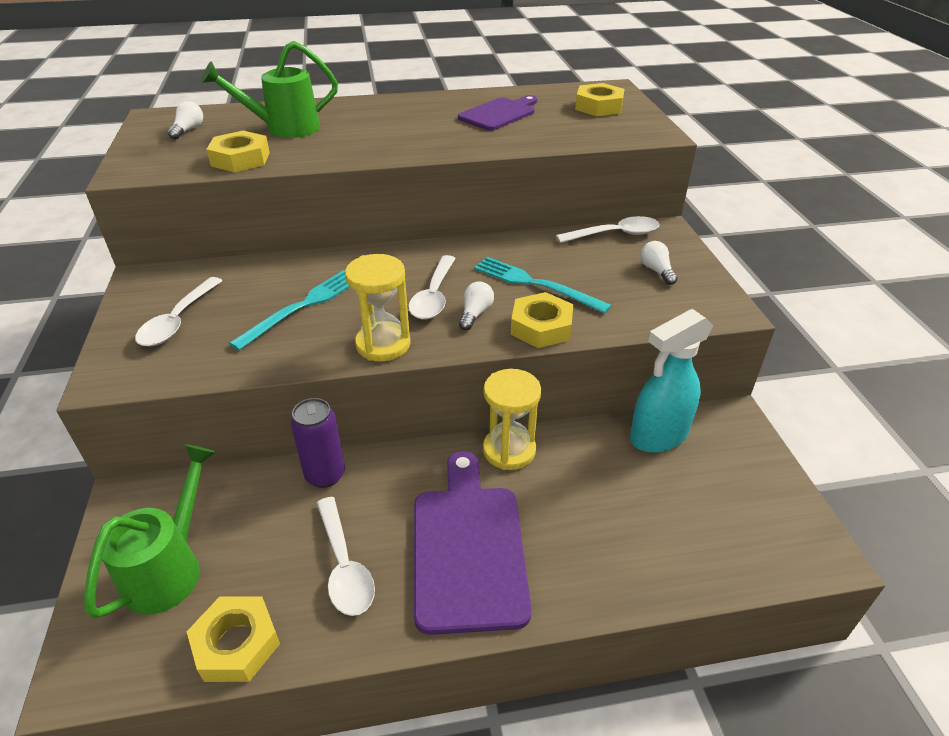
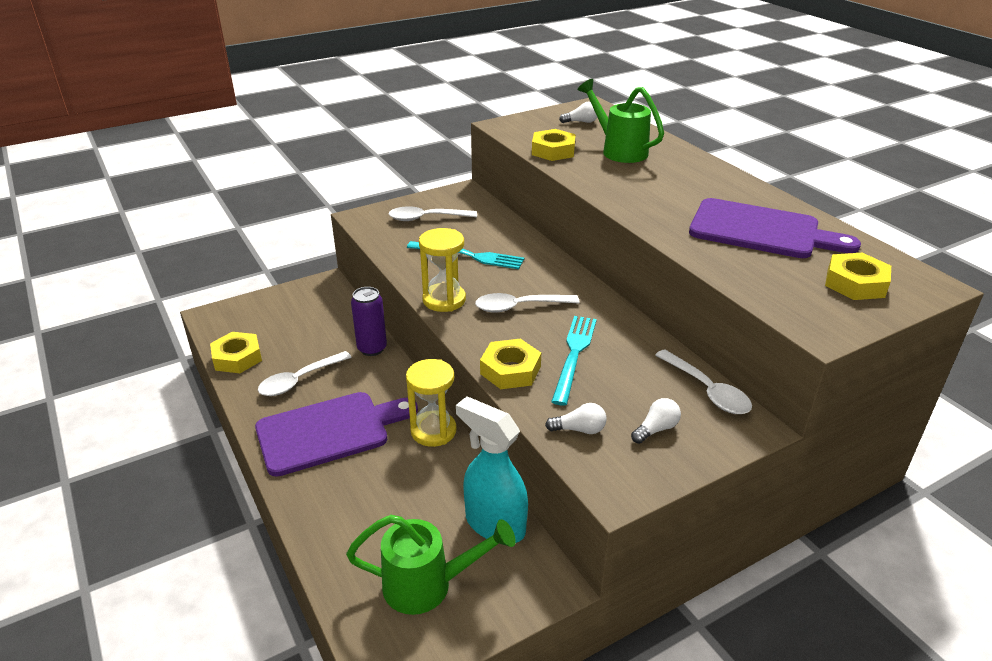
camera: 70 degrees right, 5 degrees down
(170, 568) = (282, 317): green watering can -> green watering can (428, 585)
(475, 314) = (508, 332): white light bulb -> white light bulb (579, 429)
(499, 114) = (761, 231): purple cutting board -> purple cutting board, size x1.54

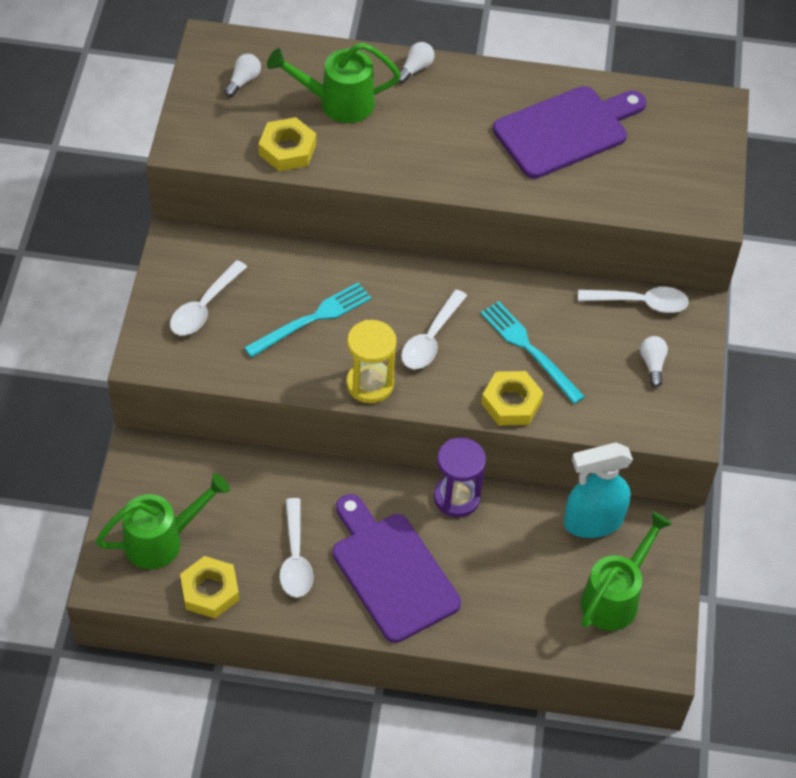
camera: 55 degrees left, 20 degrees up
(263, 321) = (162, 540): none -> green watering can
(329, 432) = (392, 571): purple cutting board -> purple cutting board turned 45 degrees counterclockwise
(372, 348) = (297, 476): purple can -> none
(433, 431) = (457, 497): yellow hourglass -> purple hourglass
(579, 429) = (615, 408): white light bulb -> white light bulb (415, 68)
(855, 283) = (679, 144): yellow nut -> none

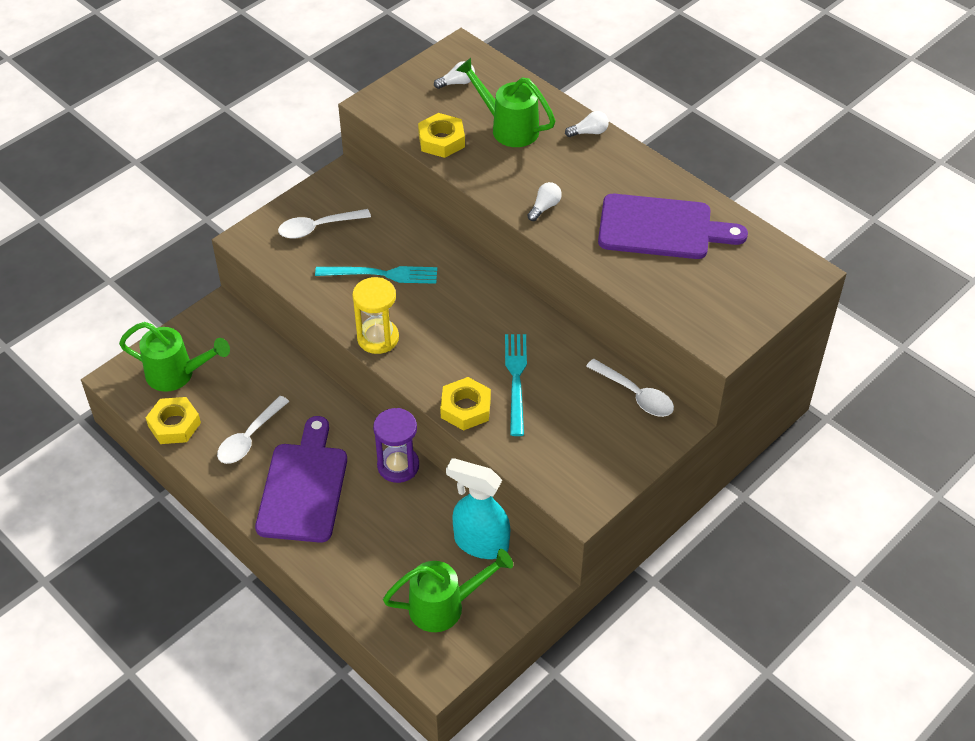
camera: 40 degrees right, 5 degrees down
(430, 339) = (451, 332): white spoon -> none
(652, 364) = (601, 443): white light bulb -> white light bulb (544, 207)

